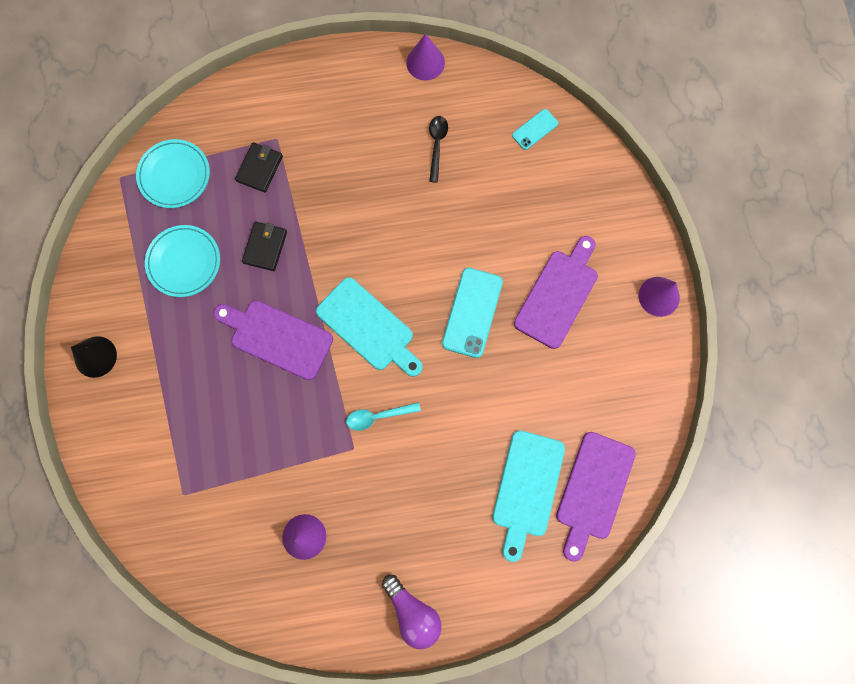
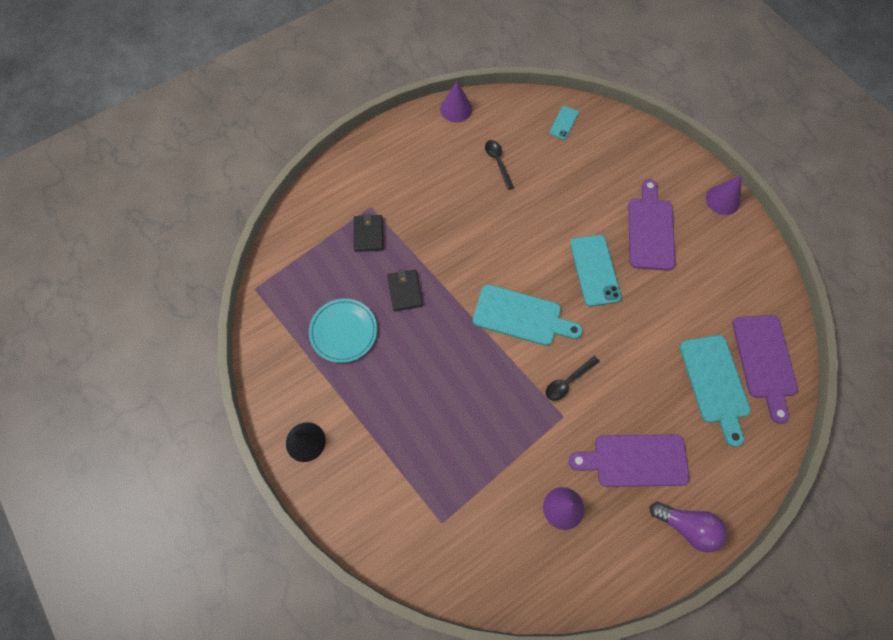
camera: 25 degrees left, 10 degrees down
(174, 175) = (301, 268): turquoise plate -> none
(277, 338) = (452, 357): purple cutting board -> purple cutting board (635, 460)
(378, 416) = (568, 381): turquoise spoon -> black spoon

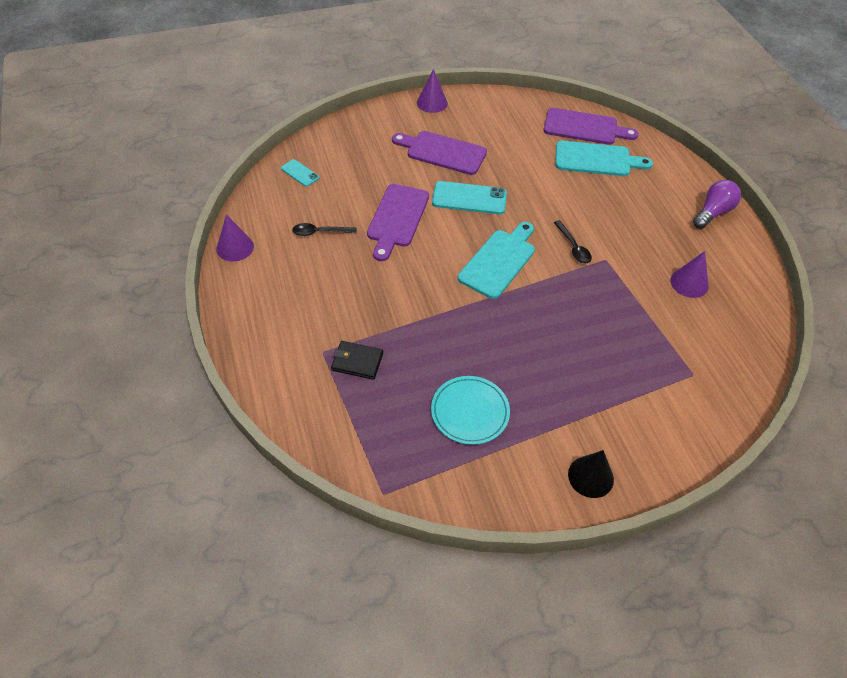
camera: 75 degrees left, 15 degrees down
(405, 291) = (440, 345): black wallet -> none
(635, 460) = (654, 225): purple cutting board -> purple cutting board (397, 218)

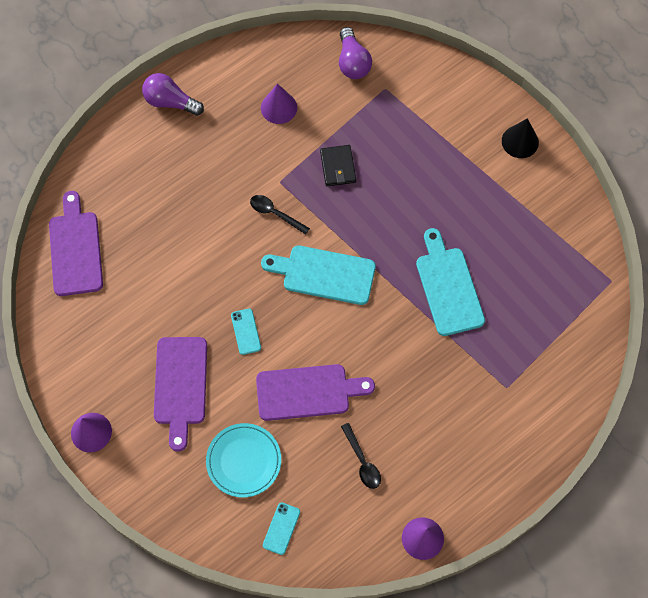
camera: 110 degrees left, 15 degrees up
(357, 362) = (502, 353): black wallet -> black wallet (338, 167)
(469, 198) = (246, 331): turquoise phone -> turquoise phone, size x0.56
(470, 412) = (506, 244): turquoise plate -> turquoise plate (244, 461)
(573, 247) = (275, 213): black spoon -> black spoon turned 105 degrees counterclockwise
(596, 159) = (129, 223): turquoise cutting board -> turquoise cutting board (448, 287)
(733, 358) = (352, 62): none -> purple light bulb

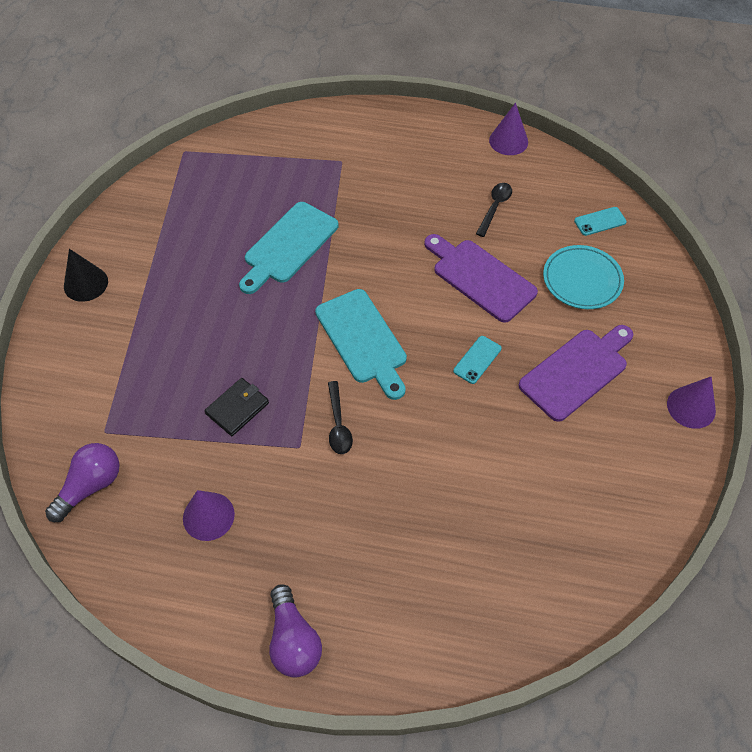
camera: 130 degrees left, 10 degrees down
(75, 249) = (554, 581): purple cutting board -> none

